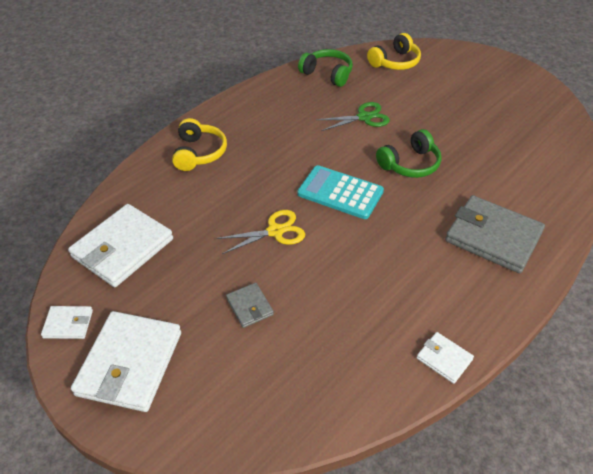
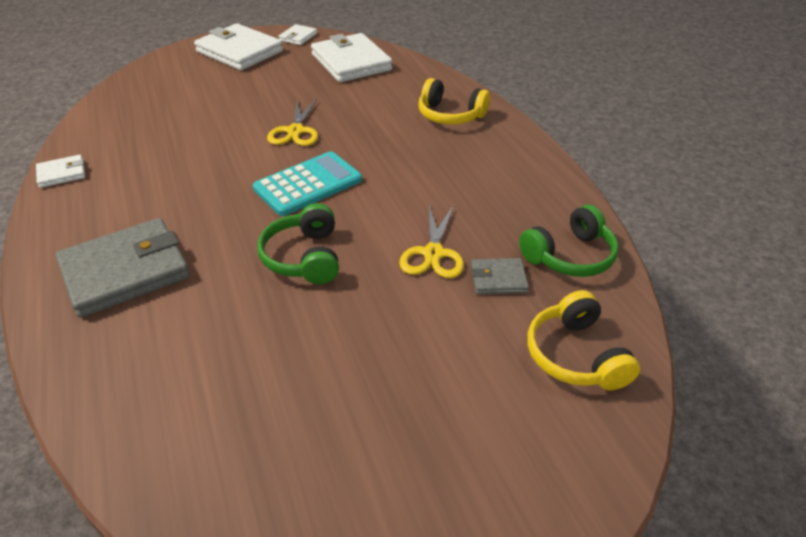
camera: 115 degrees right, 5 degrees down
(250, 306) = (229, 101): grey wallet -> grey wallet (498, 279)
(364, 117) = (433, 254): green scissors -> yellow scissors

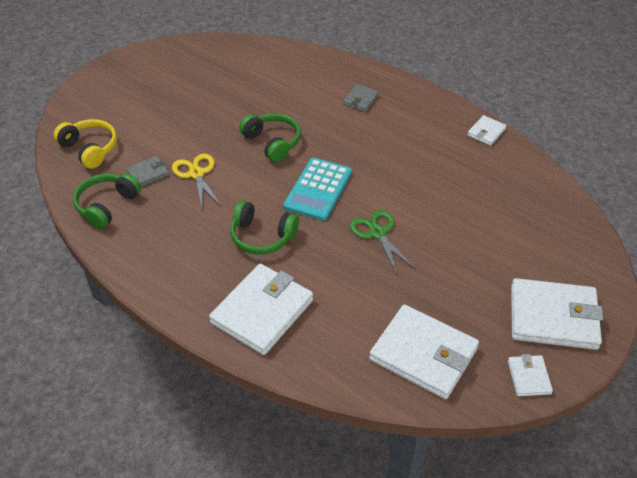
camera: 150 degrees right, 5 degrees up
(125, 271) = (361, 100): grey wallet -> grey wallet, size x0.48
(295, 131) = (377, 233): yellow scissors -> green scissors
(406, 164) = (262, 236): none -> green headphones
(450, 115) = (262, 311): yellow headphones -> white wallet

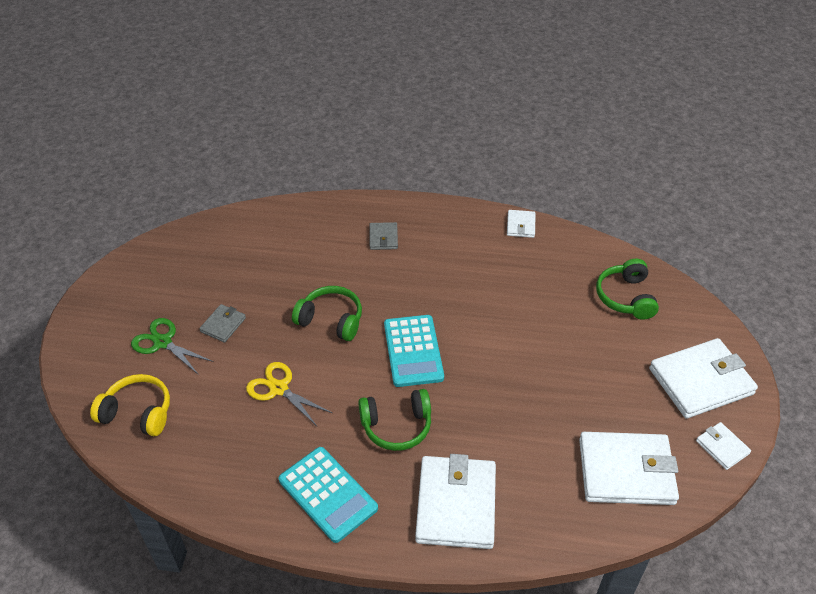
camera: 30 degrees left, 0 degrees up
(107, 206) = (209, 469): green headphones -> green headphones (625, 297)
(148, 173) = (226, 411): grey wallet -> grey wallet (223, 325)
(174, 260) = (328, 494): none -> turquoise calculator
(377, 233) = (500, 370): green scissors -> green scissors (162, 342)

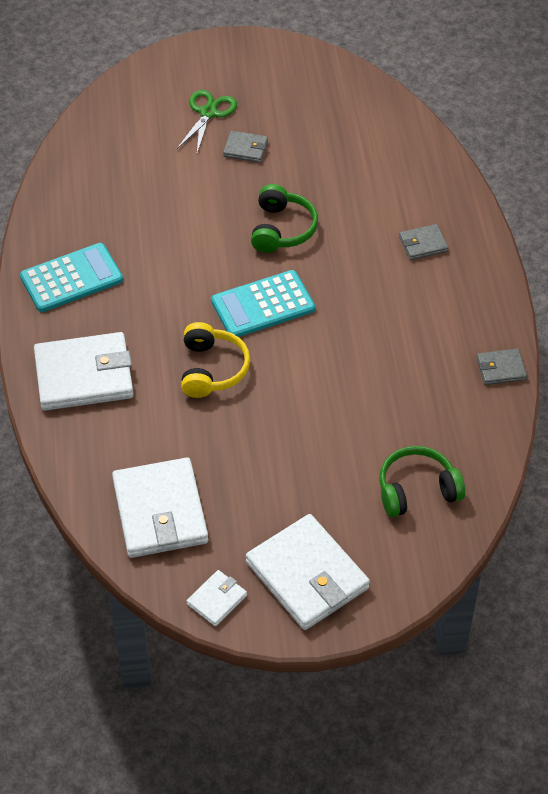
camera: 75 degrees right, 5 degrees up
(138, 412) = (122, 123): yellow headphones -> yellow headphones (212, 369)
(278, 388) = (180, 212): yellow scissors -> none
(328, 494) = (71, 278): turquoise calculator -> turquoise calculator turned 150 degrees counterclockwise
(396, 426) = (162, 312): green headphones -> none
(521, 225) = (501, 369): white wallet -> grey wallet

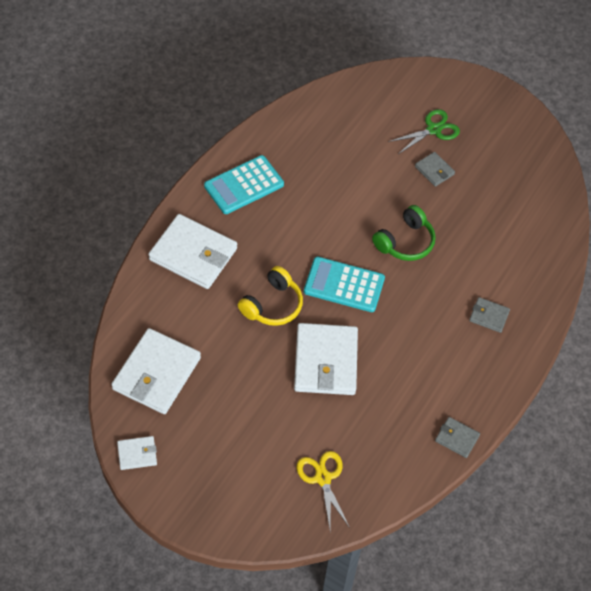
camera: 35 degrees right, 5 degrees up
(71, 278) = (244, 185): turquoise calculator -> turquoise calculator turned 135 degrees clockwise
(307, 575) = (203, 480): white wallet -> white wallet (326, 362)
(417, 490) = (323, 478): green headphones -> yellow scissors

